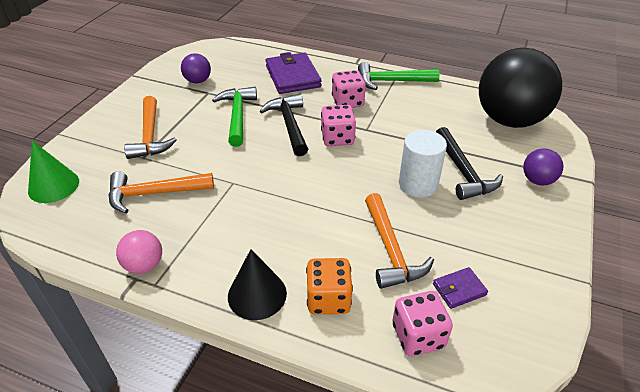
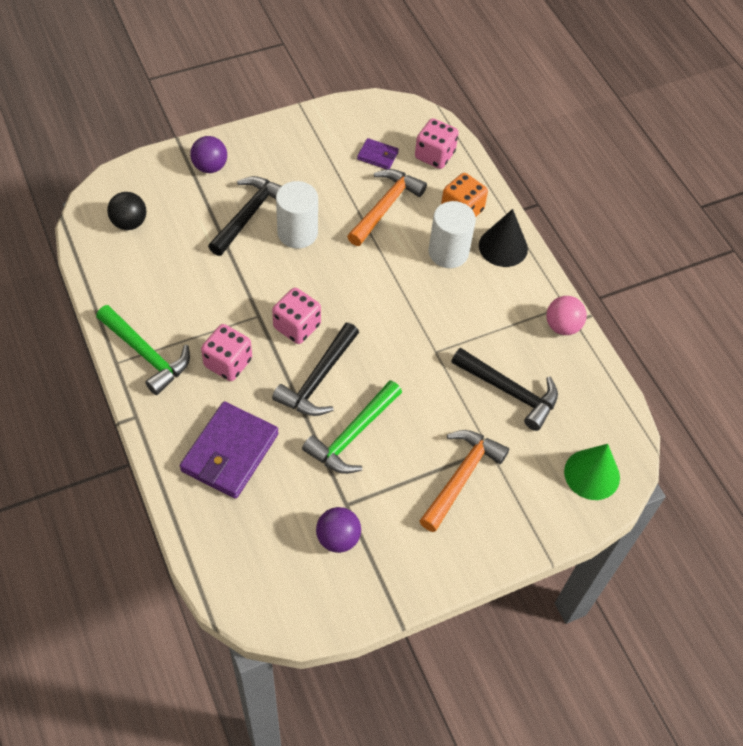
camera: 140 degrees left, 15 degrees up
(155, 194) = (509, 391): orange hammer -> black hammer
(298, 253) = (448, 252): none -> white cylinder
(509, 120) = (129, 223): black ball -> black ball, size x0.42

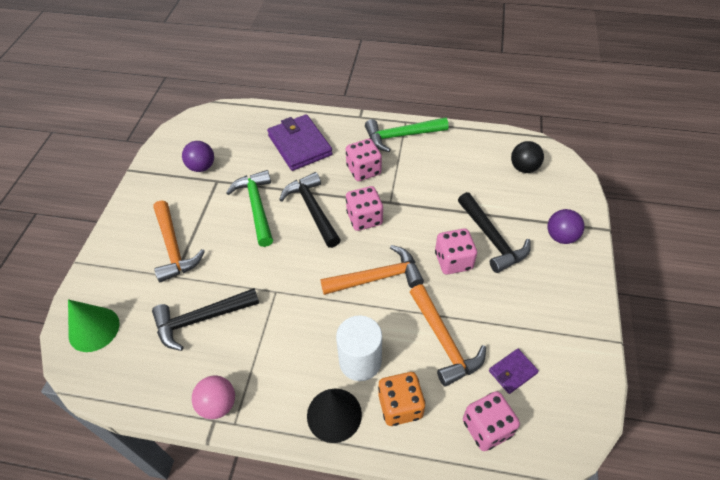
camera: 130 degrees right, 5 degrees down
(297, 233) = (453, 261): white cylinder -> pink dice
(359, 281) = (377, 277): none -> orange hammer

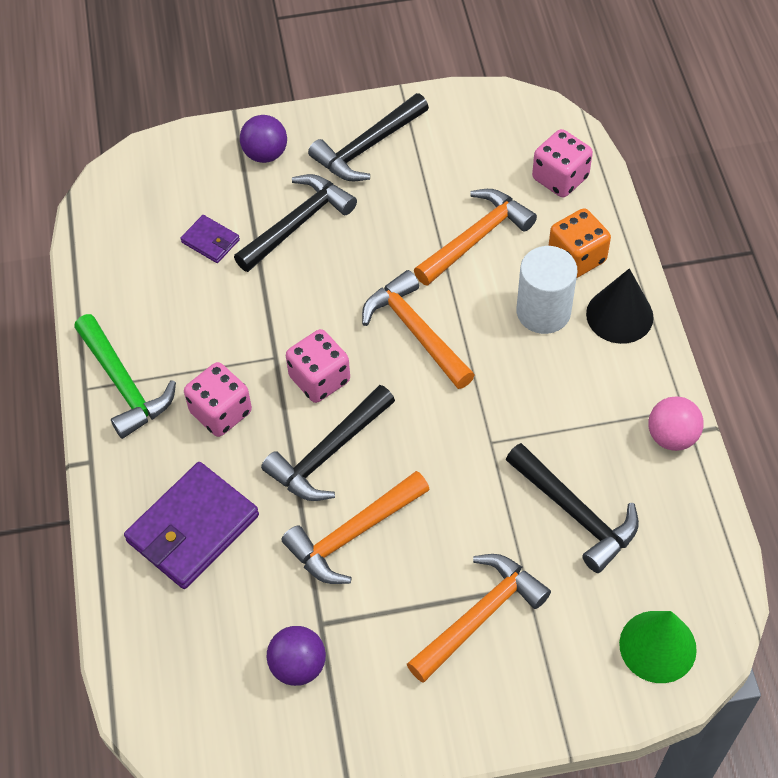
camera: 110 degrees left, 5 degrees up
(256, 207) = (353, 534): green hammer -> orange hammer
(453, 261) = (353, 256): pink dice -> none
(512, 372) = (484, 168): purple wallet -> purple wallet (210, 241)
(524, 168) = (147, 213): black ball -> none
(554, 299) = (368, 147): none -> black hammer

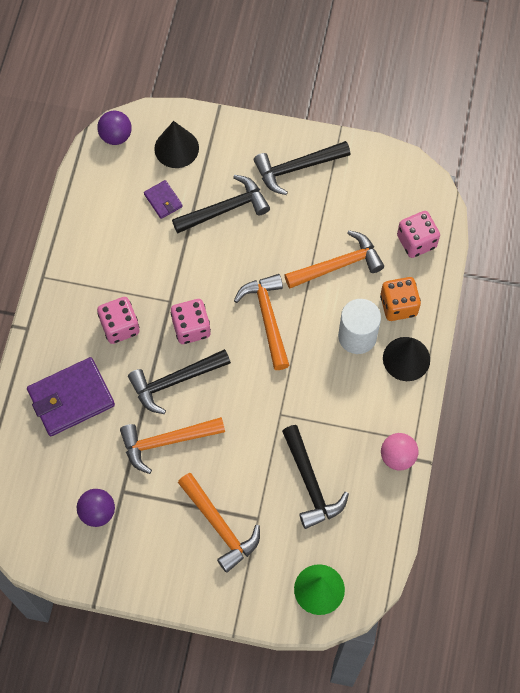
camera: 20 degrees right, 10 degrees up
(123, 384) = (67, 283): green hammer -> none
(200, 175) = (176, 148): none -> black cone
(265, 154) = (226, 148): purple ball -> purple ball (116, 136)
(479, 616) = (219, 526): orange hammer -> orange hammer turned 75 degrees clockwise

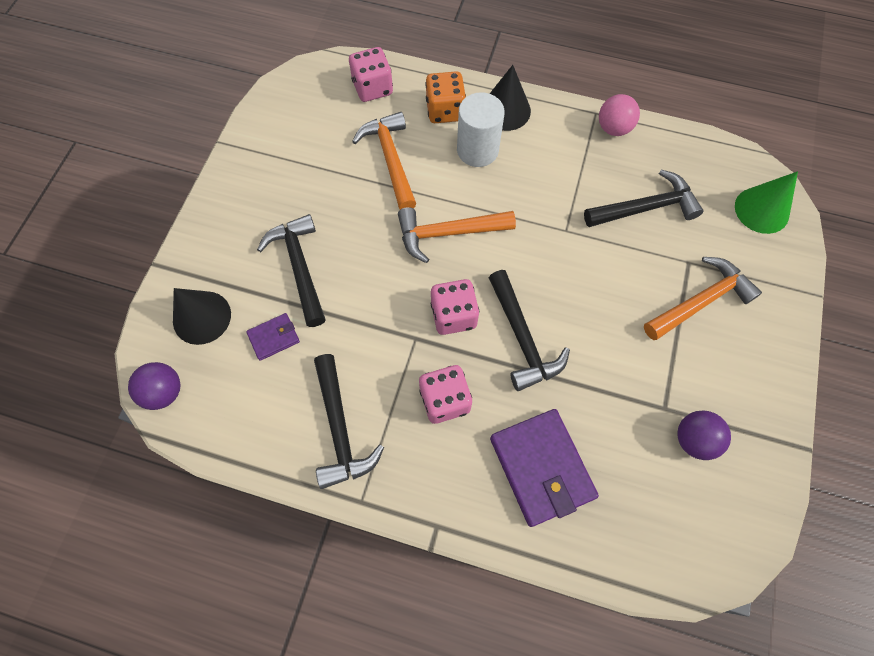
camera: 85 degrees left, 0 degrees up
(167, 441) = (600, 352): orange hammer -> none
(297, 168) = (260, 188): black hammer -> black hammer (340, 428)

